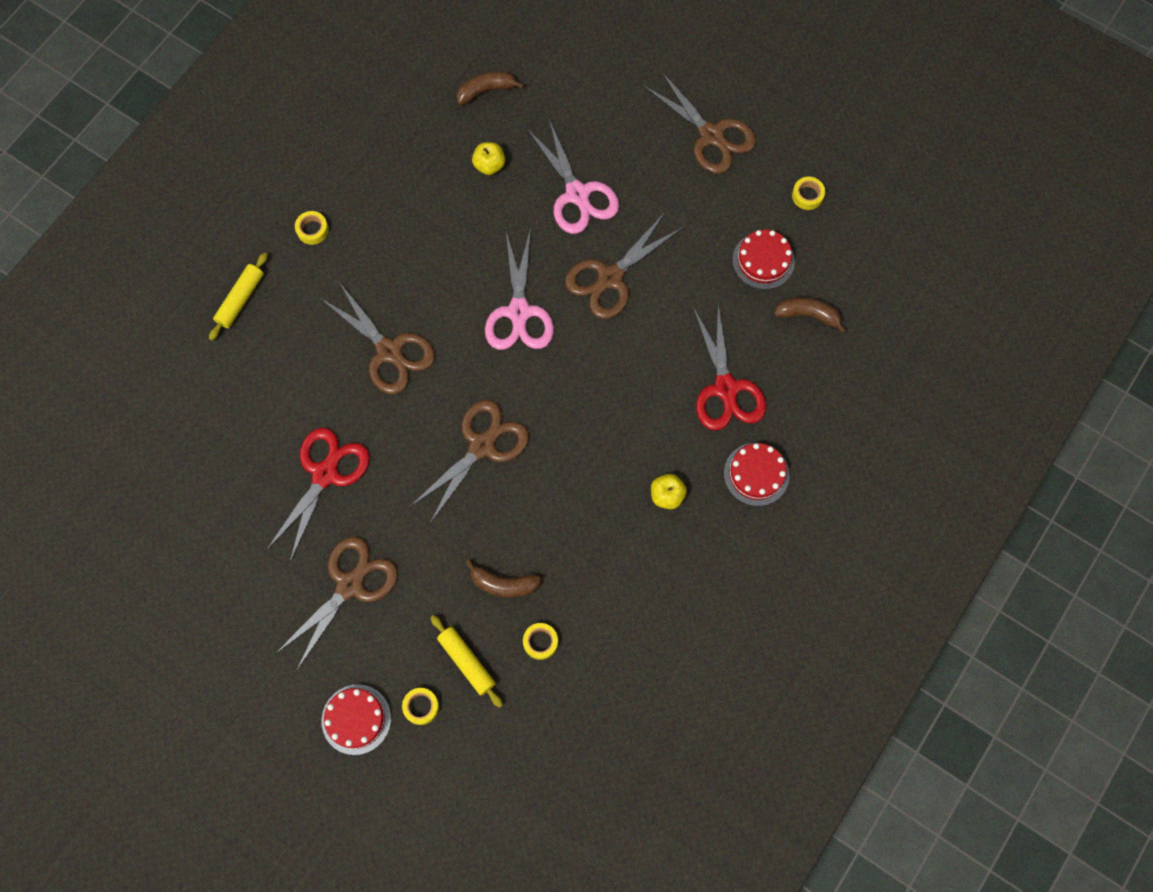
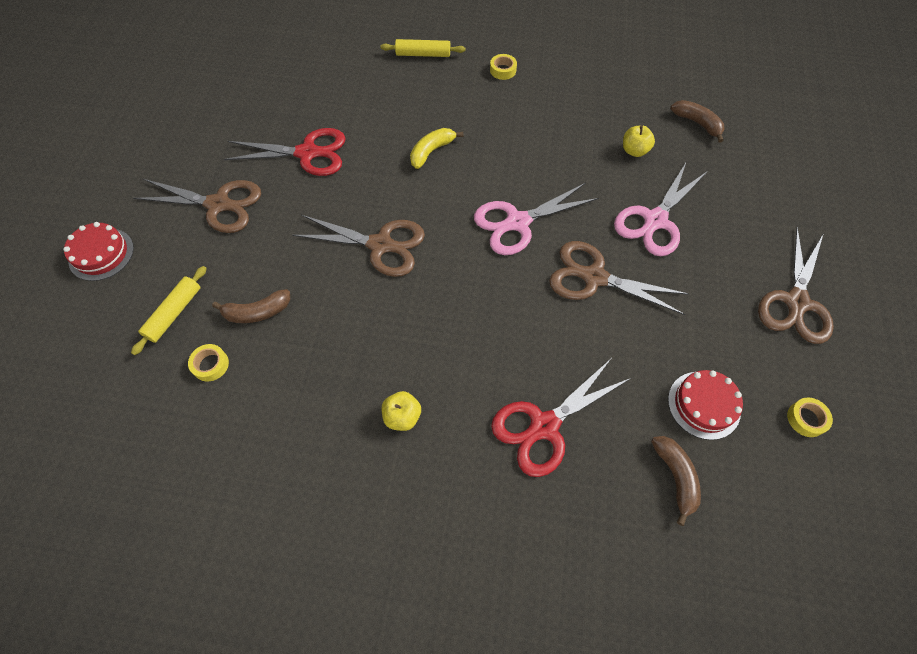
camera: 65 degrees right, 10 degrees down
(389, 351) = (431, 151): brown scissors -> yellow banana
(421, 706) = (123, 295): yellow tape -> none
(503, 584) = (257, 312): brown banana -> brown banana turned 90 degrees counterclockwise
(756, 474) = (466, 497): red cake -> none

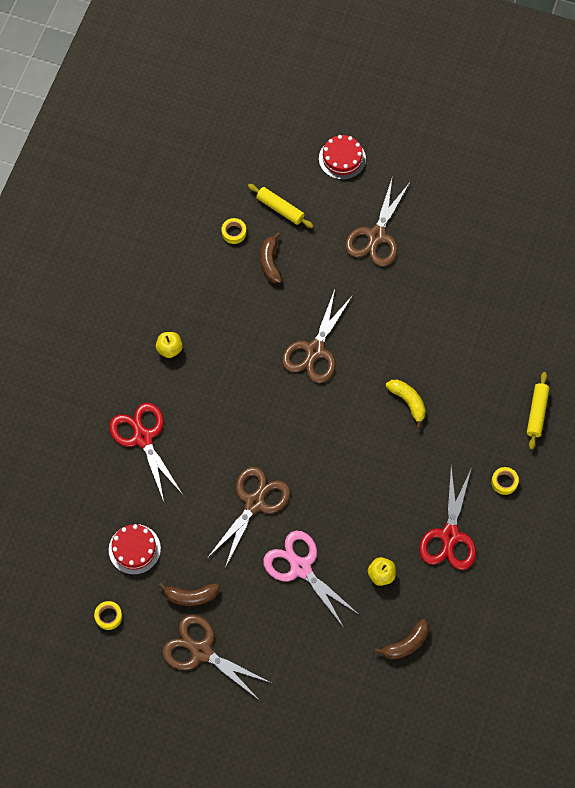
camera: 100 degrees right, 5 degrees up
(307, 153) = (422, 303): red scissors -> red scissors (450, 535)
(518, 222) = (318, 457): pink scissors -> none
(675, 477) = (89, 512): brown banana -> brown banana (191, 596)

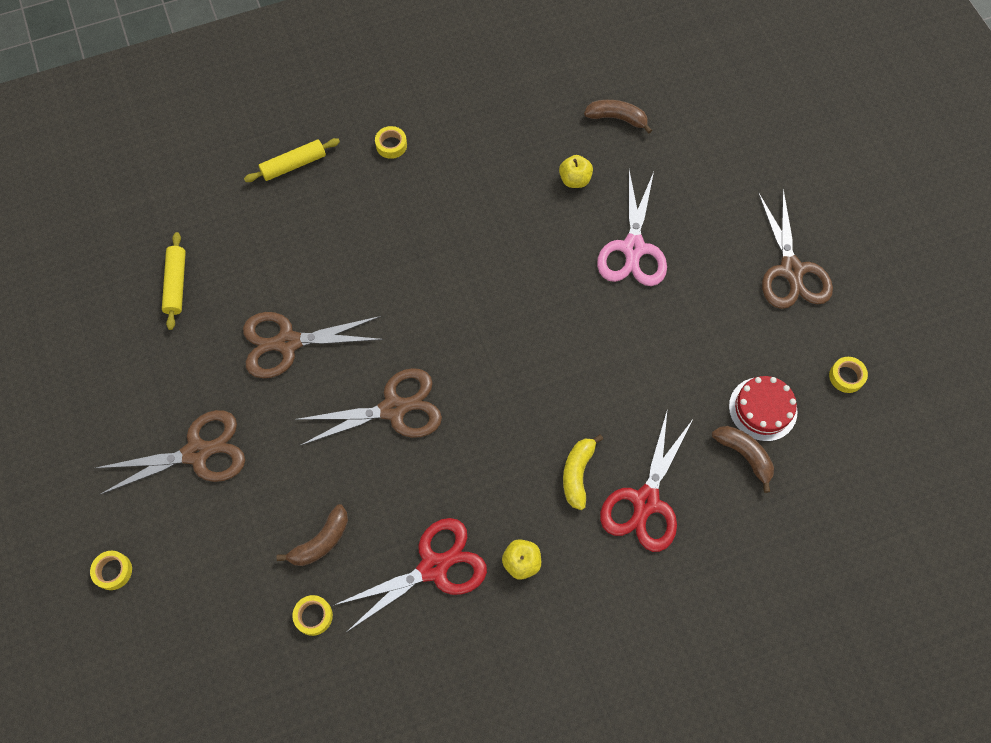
camera: 130 degrees left, 0 degrees up
(191, 596) = (753, 320): brown banana -> brown banana (744, 455)
(254, 503) = (611, 337): brown scissors -> brown scissors (288, 343)
(280, 209) = (239, 588): yellow rolling pin -> yellow rolling pin (176, 284)
(342, 158) = (113, 571): red cake -> yellow tape
(408, 402) = (378, 279): yellow banana -> yellow banana (577, 474)
(450, 535) = (485, 152): red scissors -> red scissors (433, 567)

